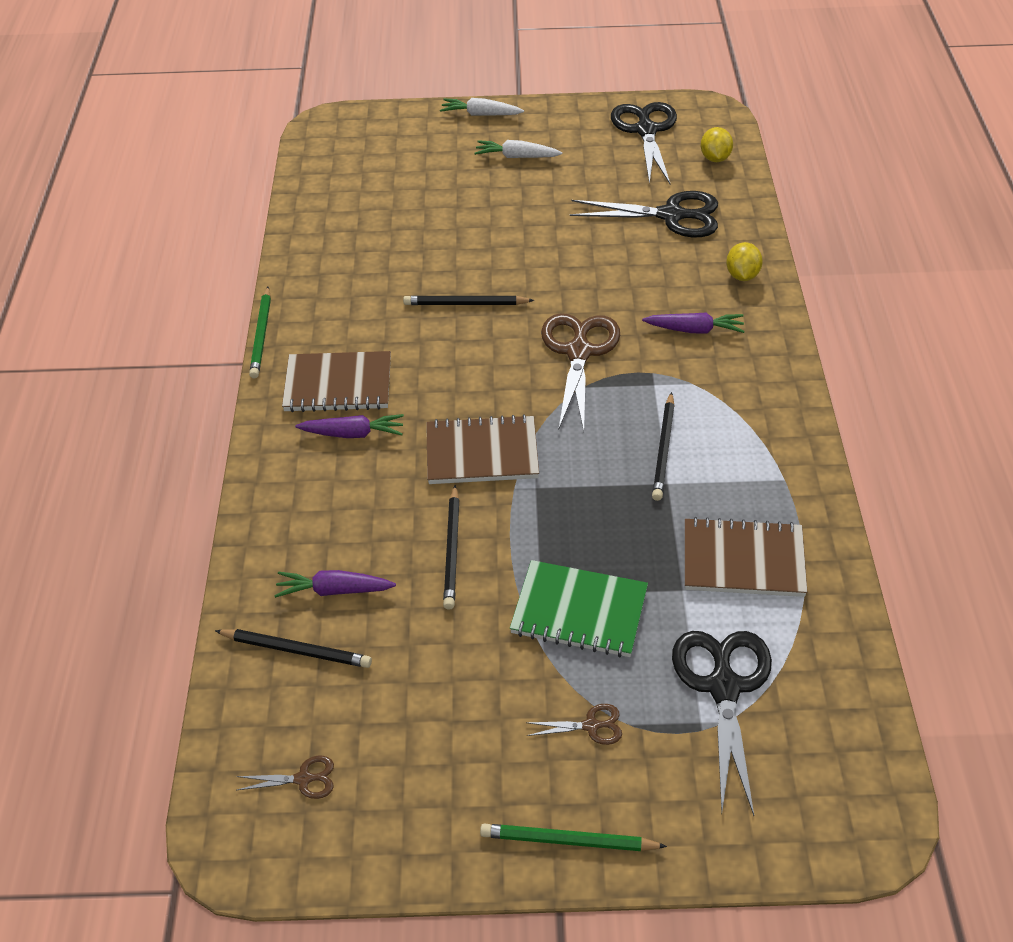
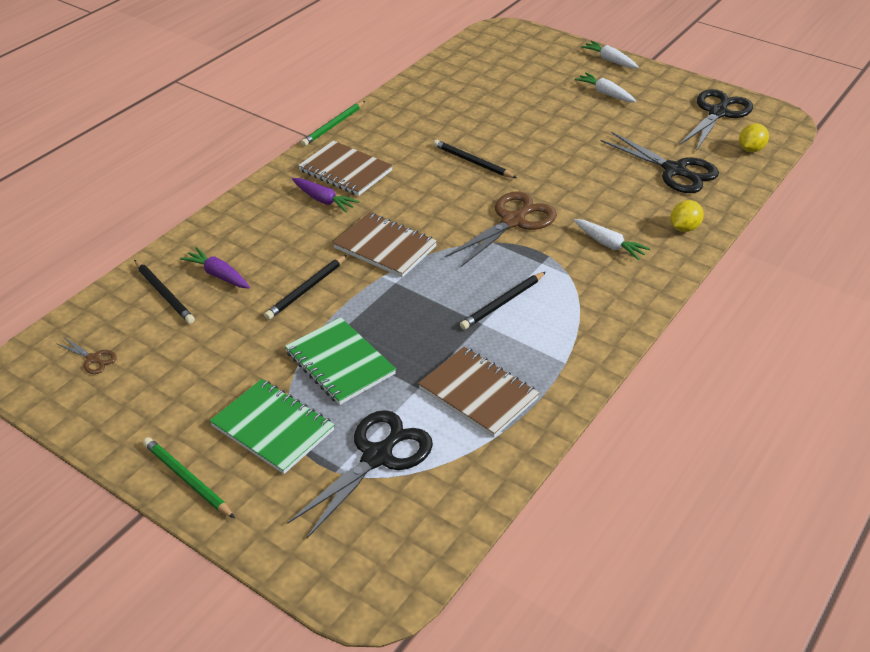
camera: 35 degrees right, 5 degrees down
(591, 726) = (273, 428): brown scissors -> green notebook
(695, 330) = (609, 245): purple carrot -> white carrot

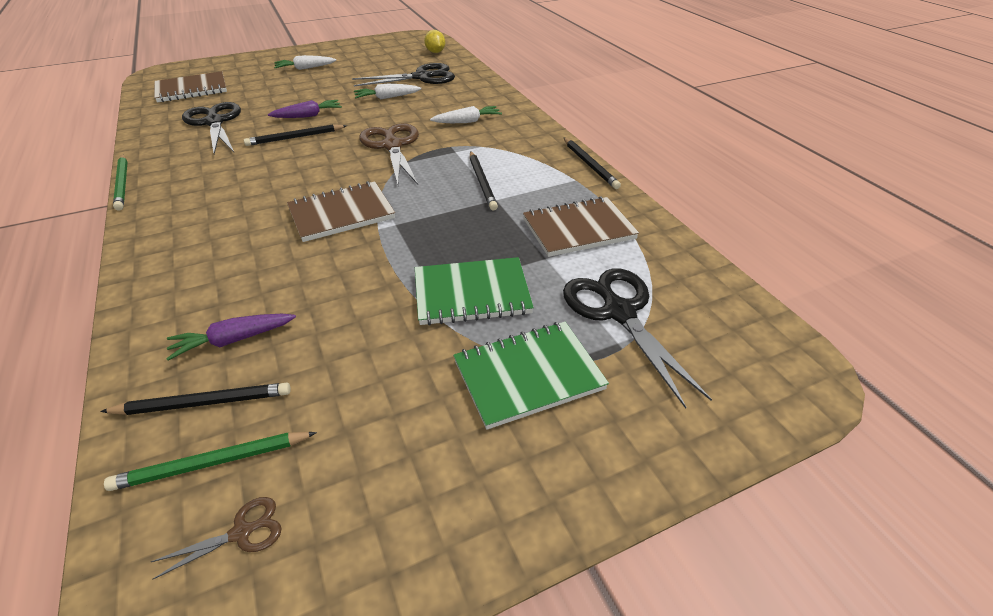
camera: 60 degrees left, 0 degrees up
(187, 479) = (562, 486): green pencil -> green pencil (213, 462)
(306, 289) = (340, 280): black pencil -> black pencil (589, 165)
(324, 200) = (223, 226): purple carrot -> purple carrot (308, 116)
(345, 171) = (201, 199): brown notebook -> brown notebook (192, 89)
(609, 60) = (272, 55): white carrot -> white carrot (386, 98)
(684, 228) = (482, 94): yellow lemon -> none
(718, 113) = (386, 47): black scissors -> black scissors (214, 122)

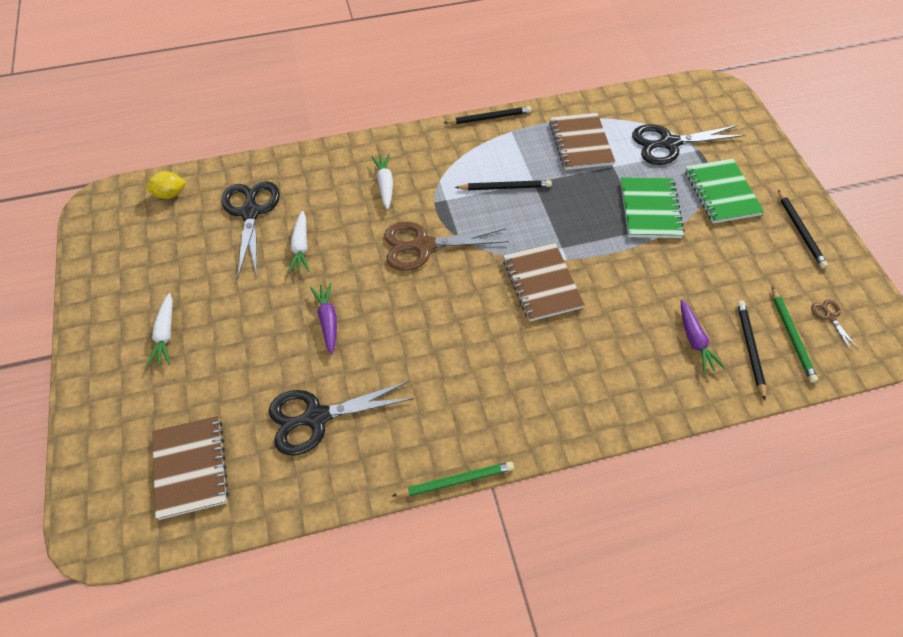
camera: 80 degrees left, 15 degrees up
(295, 137) = (382, 329): black pencil -> black pencil (800, 231)

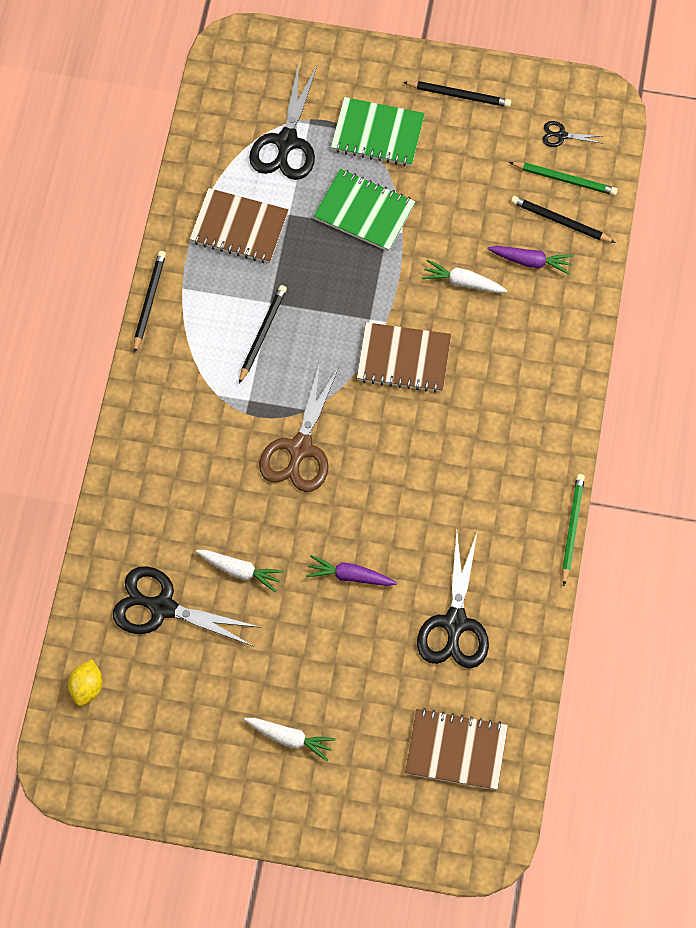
camera: 65 degrees left, 10 degrees up
(385, 184) = (193, 453): white carrot -> white carrot (462, 282)
(829, 317) = (561, 135): brown scissors -> black scissors

